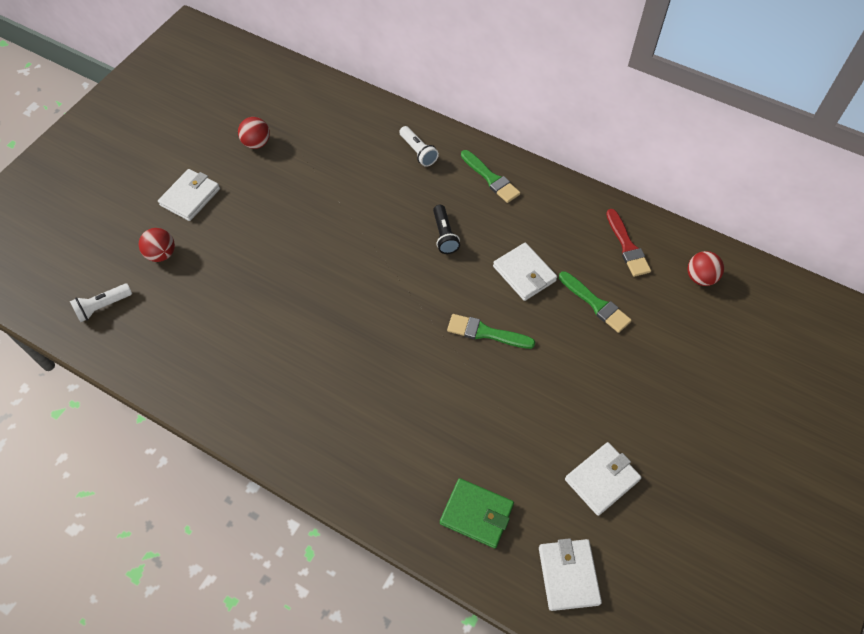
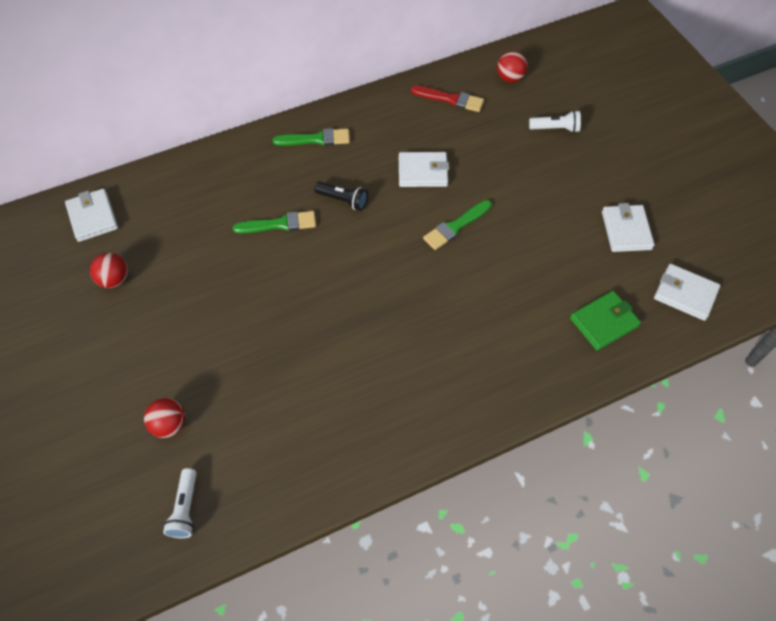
camera: 55 degrees left, 0 degrees up
(190, 197) = (124, 366): white wallet -> white wallet (92, 217)
(418, 152) = (243, 169): white flashlight -> white flashlight (555, 128)
(595, 304) = (484, 147): green brush -> green brush (279, 224)

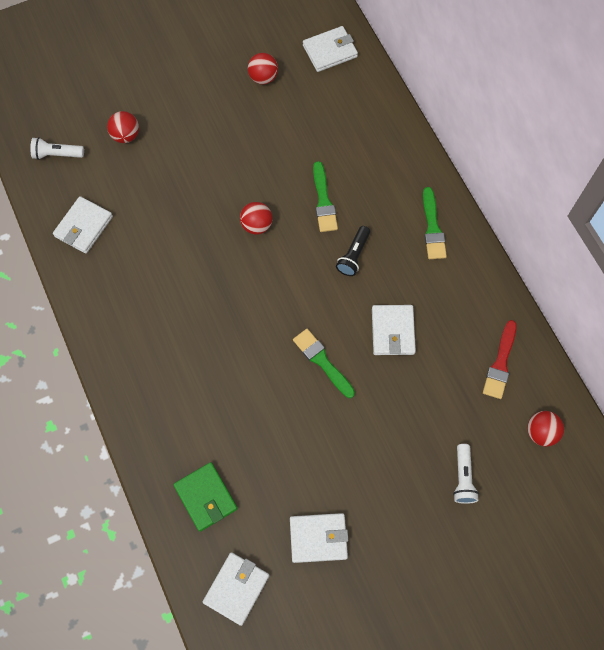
camera: 90 degrees right, 10 degrees up
(293, 466) = (83, 226): none -> white wallet
(303, 283) = (256, 225): none -> red ball

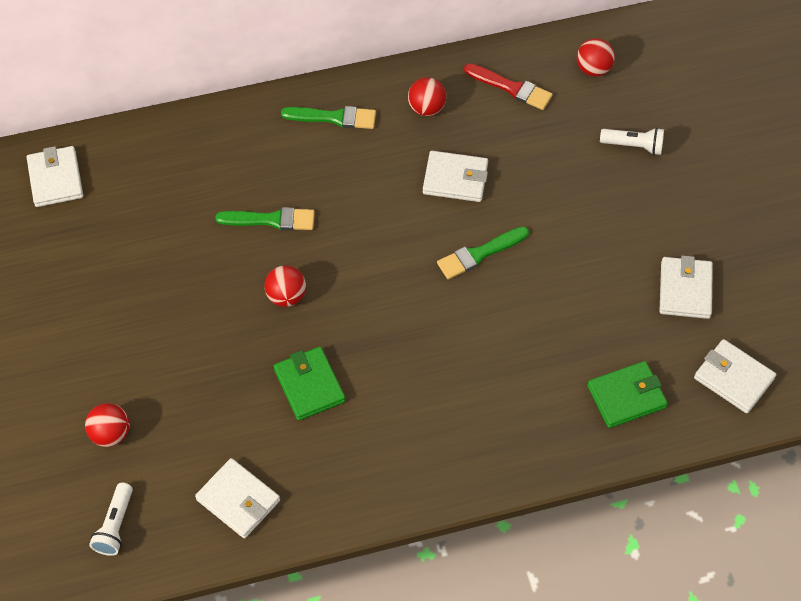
camera: 80 degrees left, 10 degrees down
(182, 256) = (309, 385): none -> green wallet
(263, 77) = (71, 259): red ball -> red ball (426, 108)
(353, 255) = (351, 201): black flashlight -> none

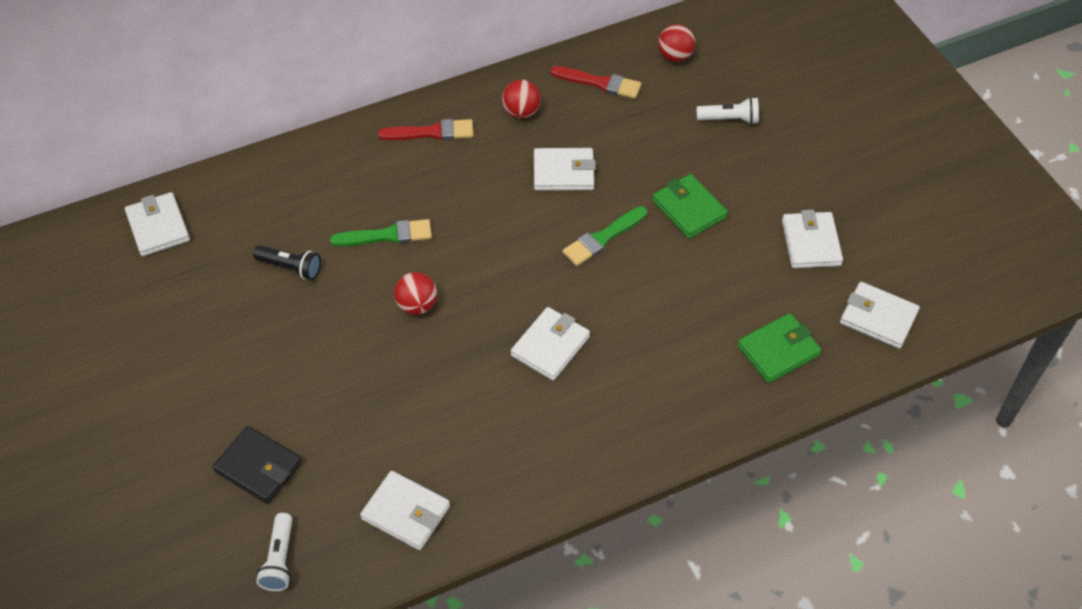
camera: 10 degrees left, 5 degrees down
(110, 434) = (258, 467): red ball -> black wallet
(173, 239) = (291, 267): none -> black flashlight
(309, 385) = (457, 388): green wallet -> green wallet (689, 209)
(333, 118) = (431, 132): green brush -> red brush
(406, 357) = (550, 346): none -> white wallet

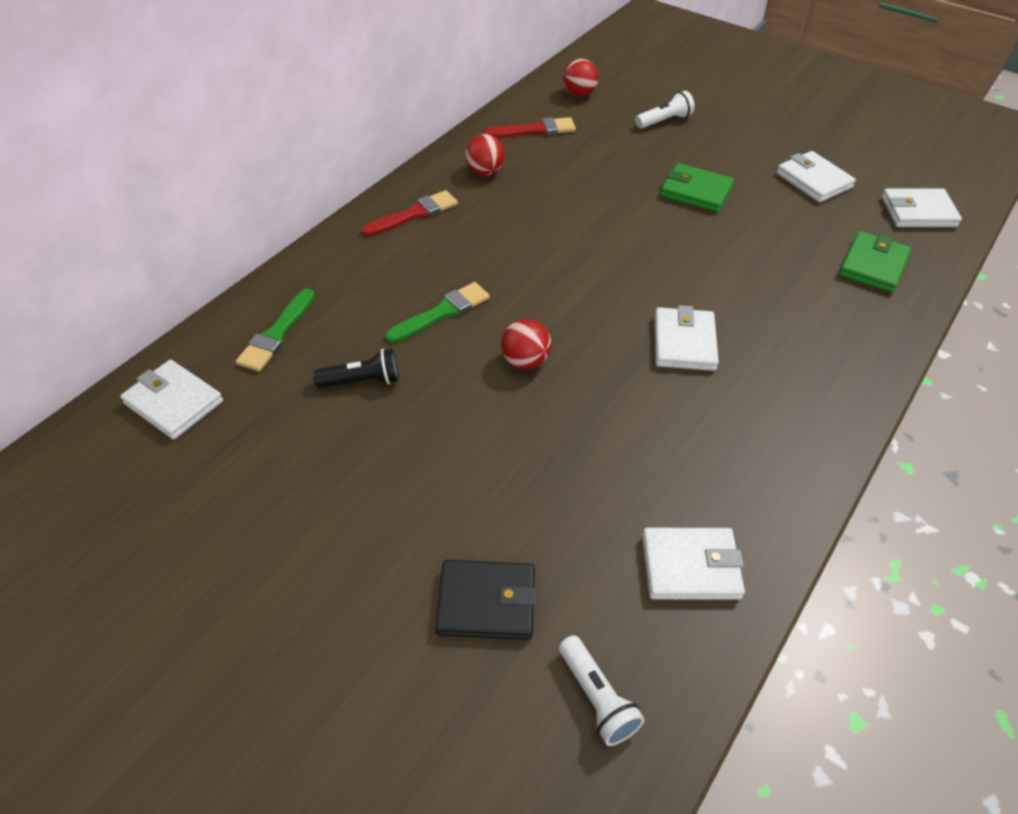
camera: 30 degrees left, 5 degrees down
(563, 172) = (564, 203): white wallet -> none
(603, 238) = (646, 239): green brush -> green brush (277, 334)

